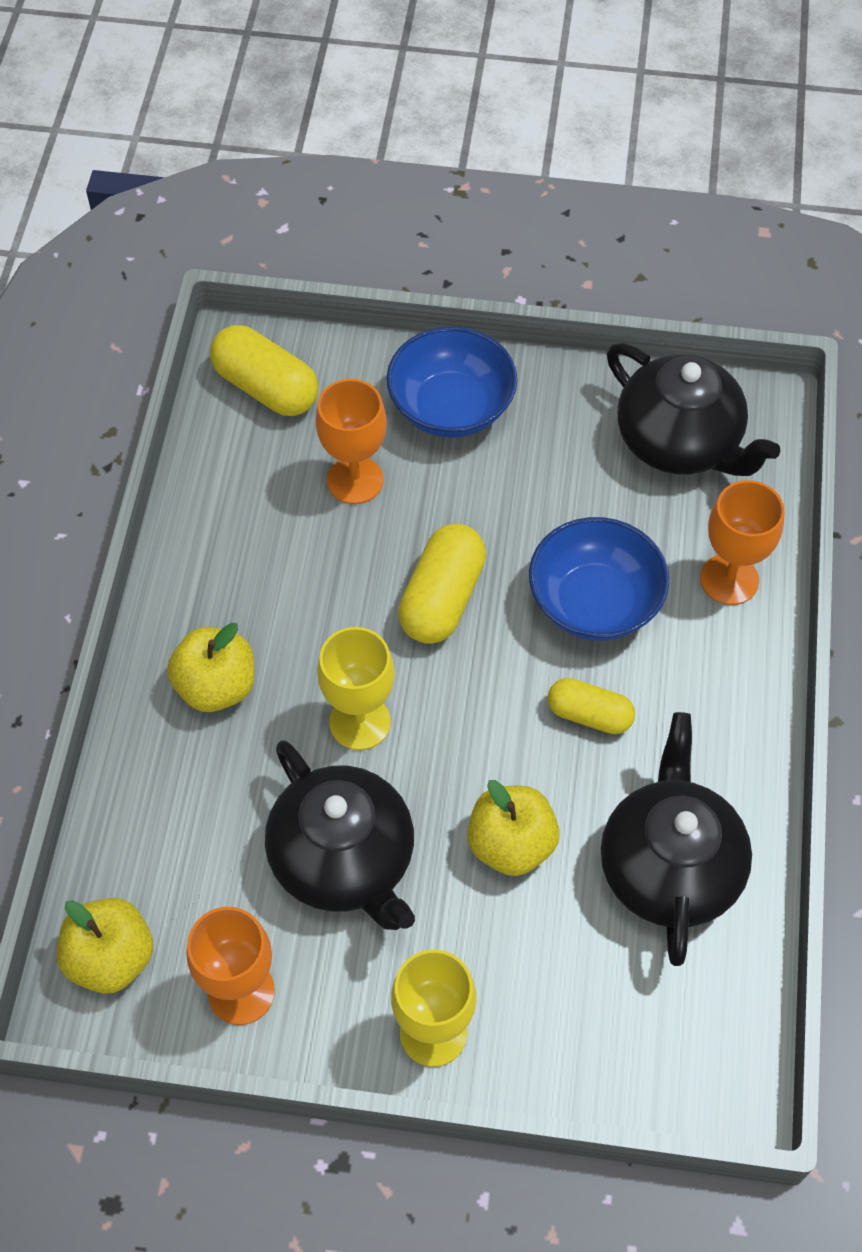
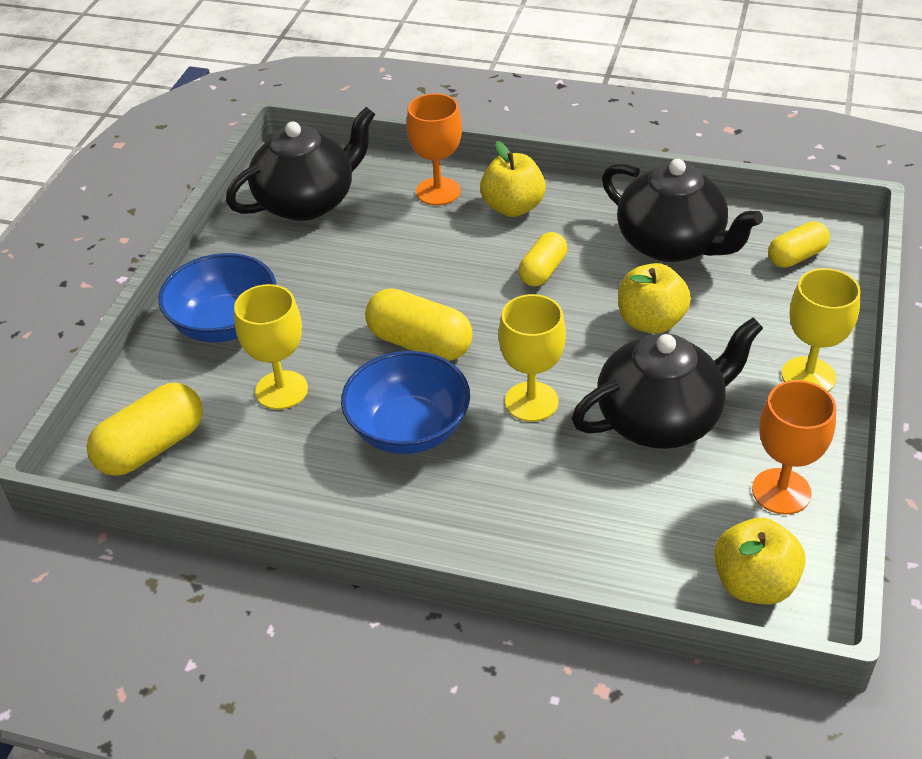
camera: 80 degrees left, 15 degrees down
(216, 686) = (481, 497): yellow apple -> yellow apple (513, 207)
(355, 480) = (281, 390): orange goblet -> yellow goblet
(594, 602) = (443, 259): blue bowl -> blue bowl (408, 429)
(669, 867) = (672, 244): black teapot -> black teapot turned 150 degrees counterclockwise
(670, 1029) = (796, 256): none -> yellow capsule

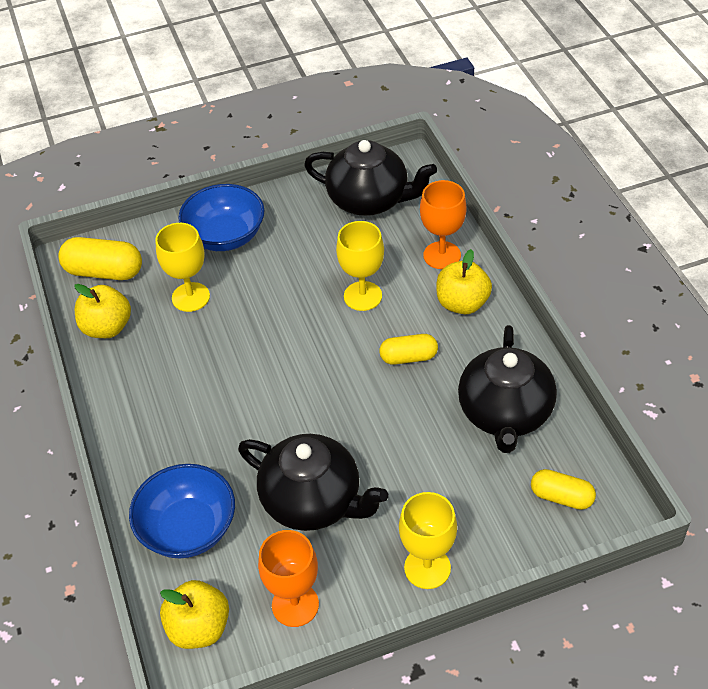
camera: 55 degrees right, 5 degrees up
(408, 429) = (204, 375): blue bowl -> blue bowl (188, 528)
(420, 343) = (283, 336): yellow capsule -> none
(531, 402) = (275, 422): yellow goblet -> yellow goblet (362, 296)
(650, 322) = (407, 445): yellow apple -> yellow apple (107, 328)

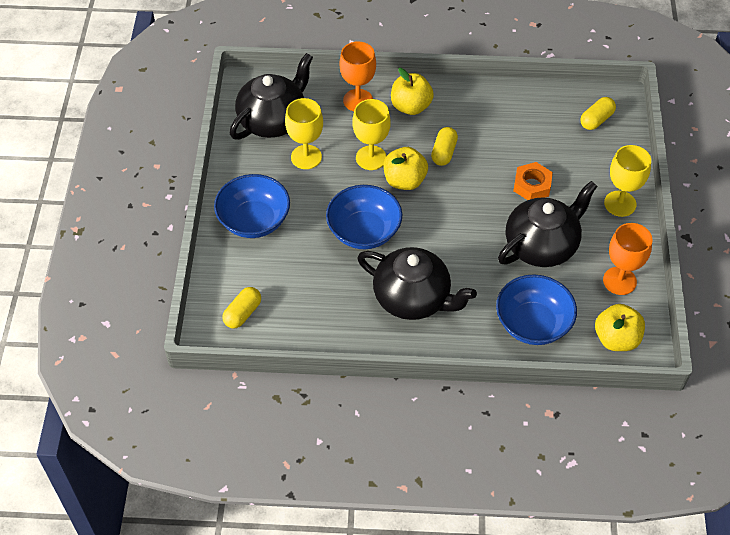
camera: 70 degrees left, 5 degrees up
(104, 271) = (242, 313): yellow capsule -> yellow capsule, size x0.64
(107, 328) = (309, 326): yellow apple -> yellow apple (404, 181)
(190, 297) = (308, 262): yellow goblet -> yellow goblet (306, 157)
(253, 327) = (364, 231): none -> blue bowl
(405, 461) = (532, 185): none -> orange nut
(505, 414) = (519, 121): black teapot -> black teapot (413, 298)

